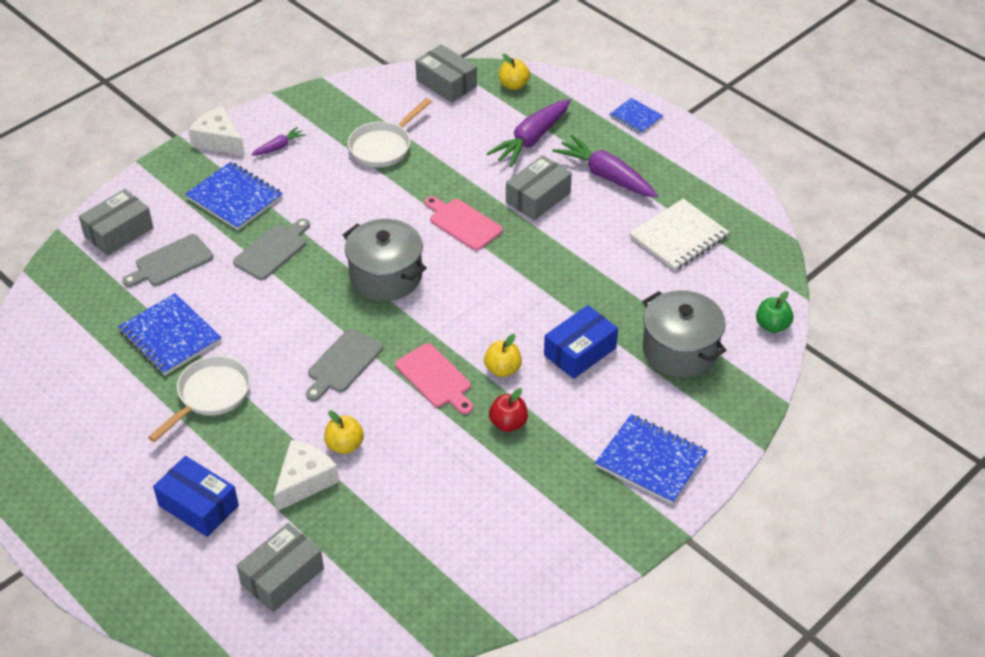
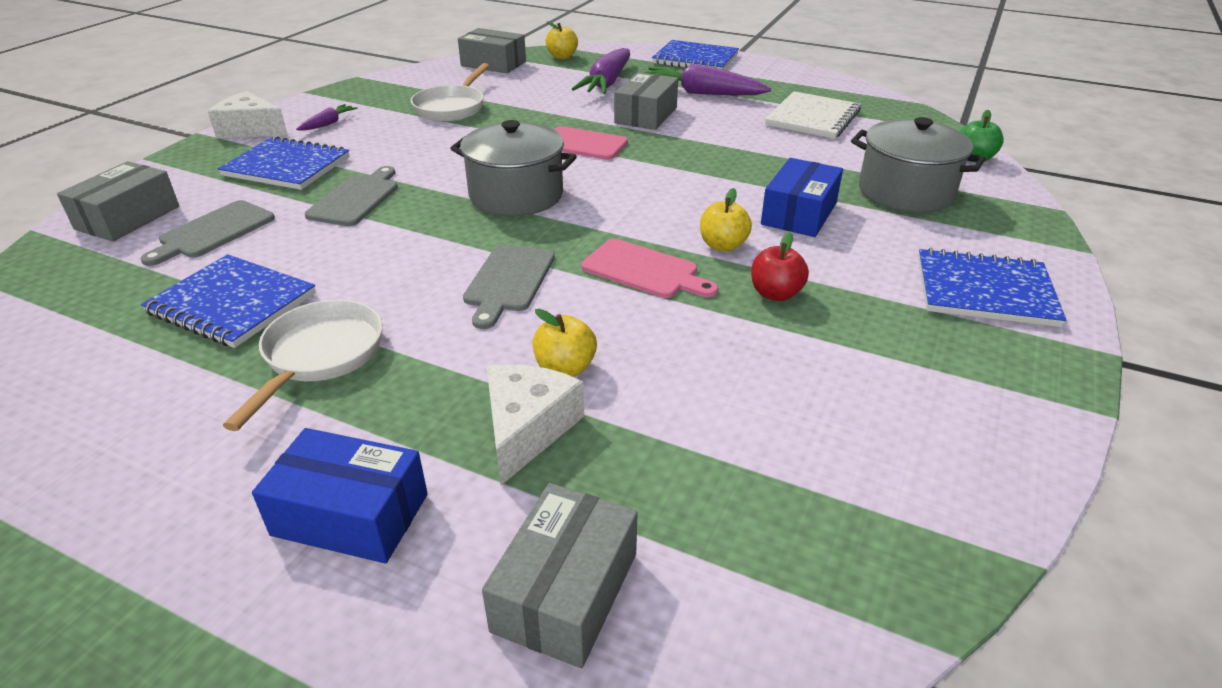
camera: 20 degrees left, 10 degrees down
(636, 117) = (695, 59): blue notebook -> blue notebook, size x1.71

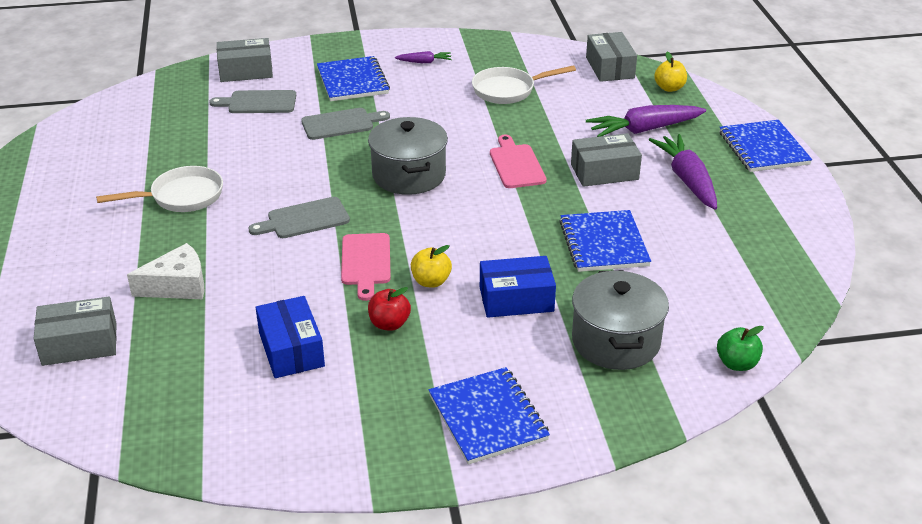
camera: 55 degrees right, 0 degrees up
(232, 303) = (201, 147): blue notebook -> blue notebook (604, 243)
(251, 129) = (384, 43): white cheese -> none
(350, 514) = (83, 264): blue box -> blue box (291, 349)
(565, 368) = (238, 276): yellow apple -> none
(812, 118) = (711, 252): white notebook -> none

